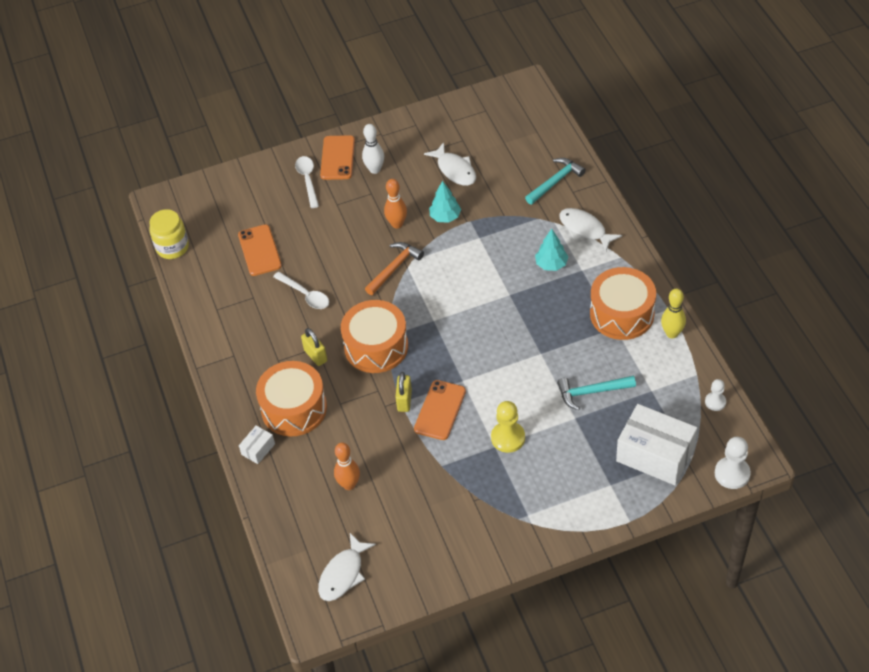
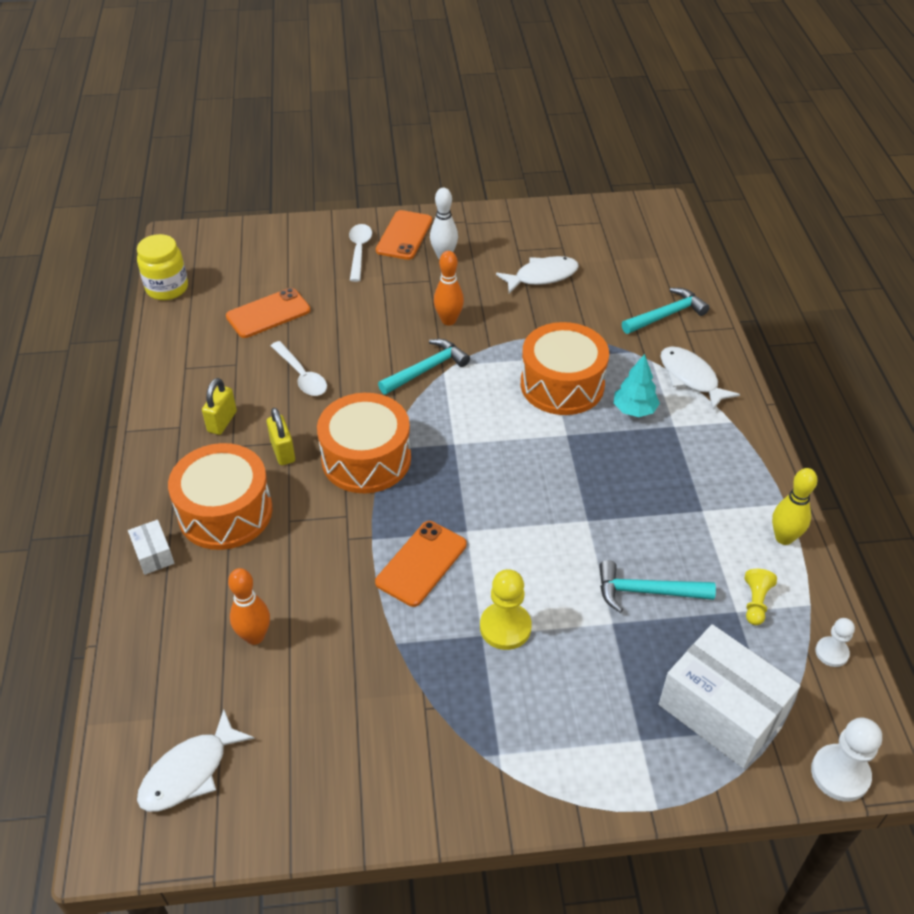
camera: 10 degrees right, 5 degrees down
(258, 449) = (153, 554): white box -> white box turned 75 degrees counterclockwise
(259, 250) = (268, 313): orange phone -> orange phone turned 60 degrees clockwise
(394, 268) = (426, 369): orange hammer -> turquoise hammer
(404, 400) = (377, 538): yellow padlock -> yellow padlock (222, 422)
(445, 217) = (512, 325): turquoise tree -> none
(455, 170) = (542, 276): white fish -> white fish turned 90 degrees counterclockwise
(622, 314) = (716, 494): orange drum -> orange drum (562, 385)
(662, 382) = (755, 602): none -> yellow pawn

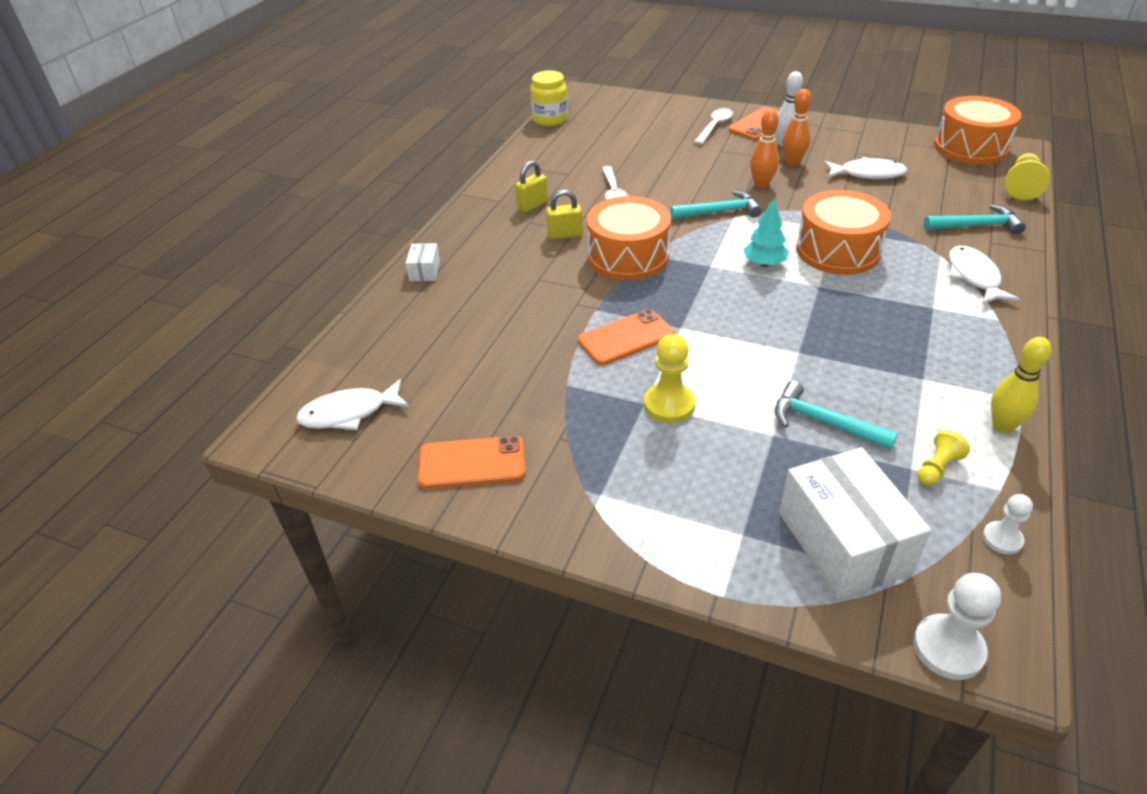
camera: 30 degrees right, 5 degrees down
(225, 512) = (494, 260): orange drum -> orange drum (970, 147)
(255, 636) = (459, 344): orange bowling pin -> orange bowling pin (792, 163)
(268, 313) = (614, 149): orange phone -> orange phone (472, 463)
(283, 451) = (565, 235): yellow padlock -> yellow padlock turned 75 degrees clockwise
(634, 410) = (898, 285): turquoise tree -> turquoise tree (764, 263)
(682, 254) = (1022, 186): none -> yellow pawn

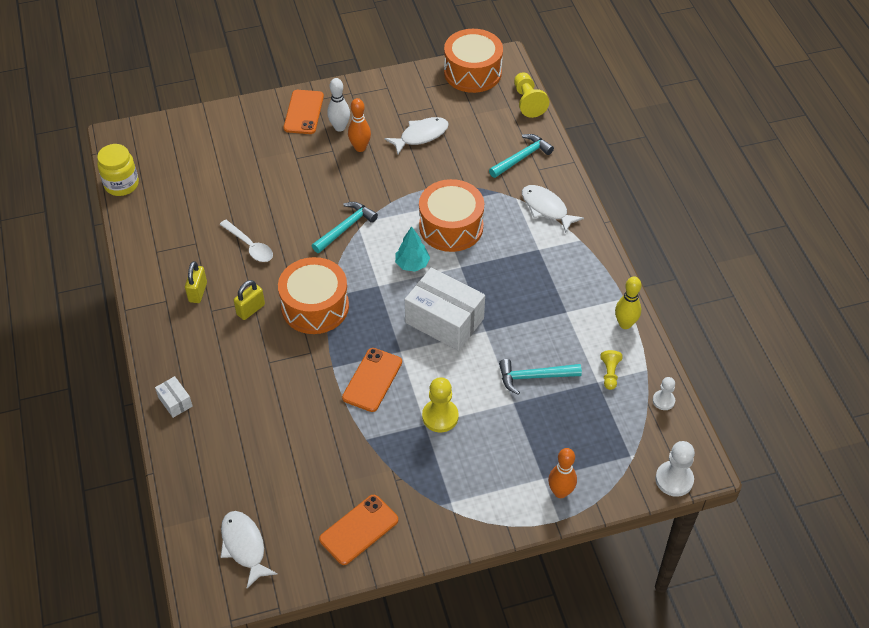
camera: 40 degrees left, 10 degrees up
(349, 413) = (244, 546): white fish -> white fish turned 120 degrees clockwise
(714, 126) = (270, 131): white spoon -> none
(761, 185) = (354, 184): orange bowling pin -> orange bowling pin (560, 492)
(843, 542) = (594, 451): white box -> white box (444, 320)

